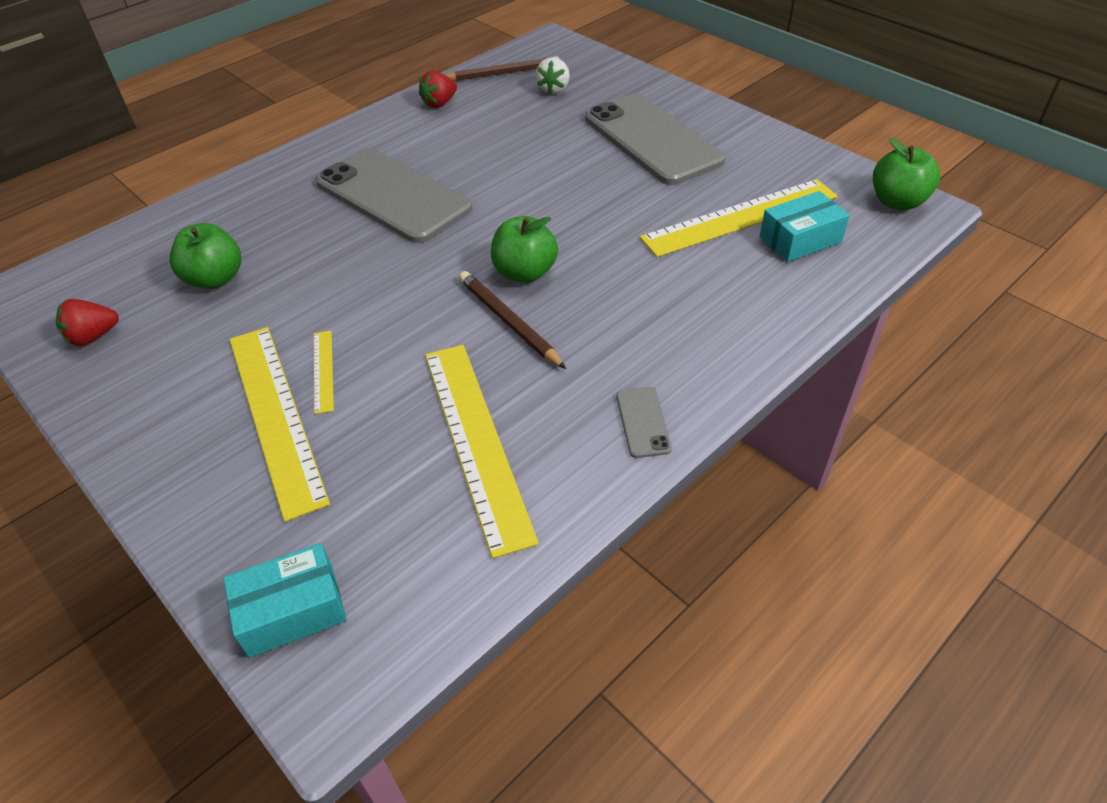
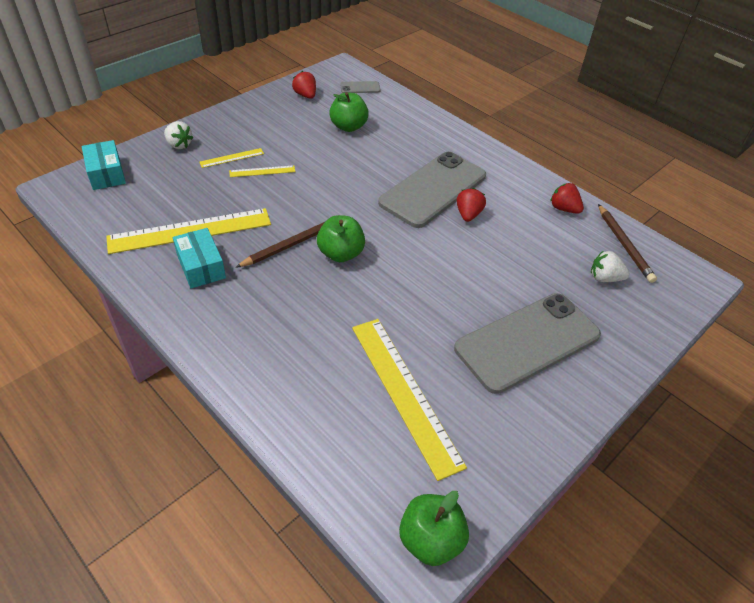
camera: 85 degrees right, 0 degrees up
(213, 503) = (179, 145): none -> white strawberry
(275, 415) = (232, 158): yellow ruler -> yellow ruler, size x0.45
(447, 169) = (468, 214): none -> red strawberry
(643, 422) = (182, 305): grey phone -> grey phone (360, 88)
(800, 239) = (369, 434): turquoise box -> turquoise box (201, 266)

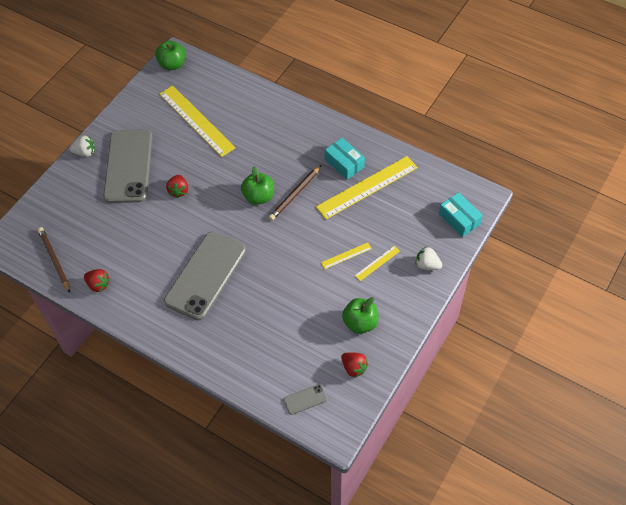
camera: 170 degrees right, 10 degrees up
(348, 127) = (297, 332): green apple -> green apple (360, 323)
(468, 214) = (174, 257): red strawberry -> red strawberry (178, 191)
(527, 341) = (128, 166): grey phone -> grey phone turned 45 degrees counterclockwise
(604, 278) = (74, 226): white strawberry -> white strawberry (85, 152)

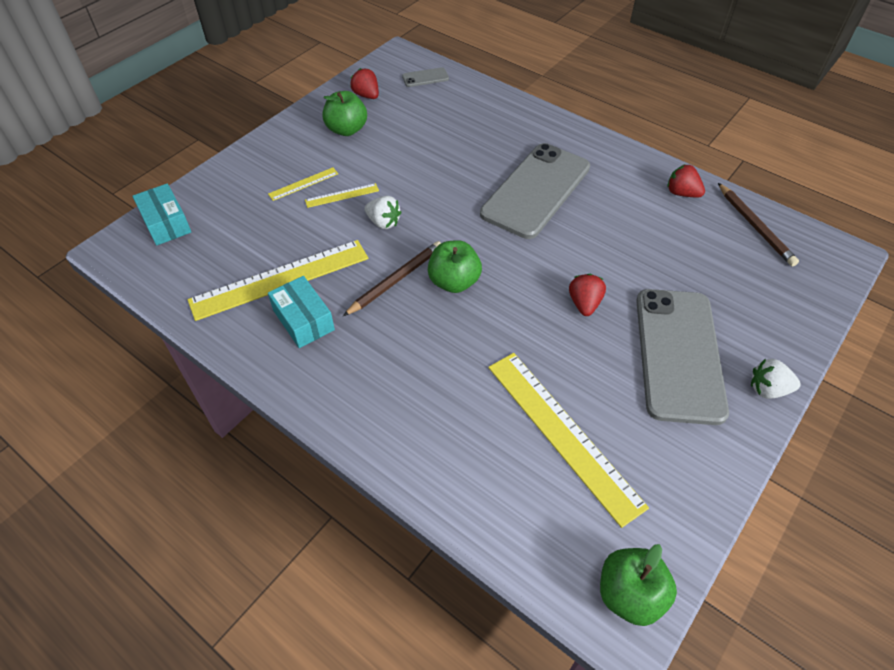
camera: 175 degrees left, 5 degrees down
(427, 265) = (239, 176): white strawberry -> white strawberry (383, 222)

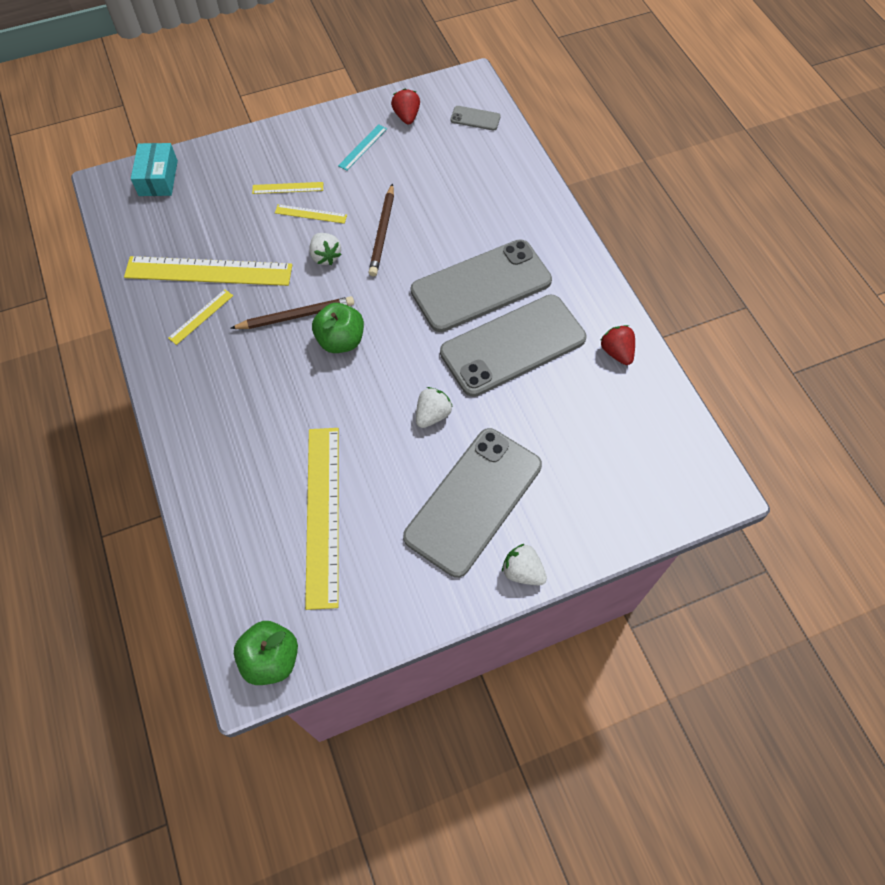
camera: 30 degrees right, 10 degrees up
(303, 320) = (201, 316): turquoise box -> yellow ruler
(346, 130) = (362, 147): green apple -> turquoise ruler
(584, 304) = (432, 415): red strawberry -> white strawberry
(601, 222) = (513, 346): none -> grey phone
(755, 226) = (657, 420): brown pencil -> brown pencil (382, 233)

